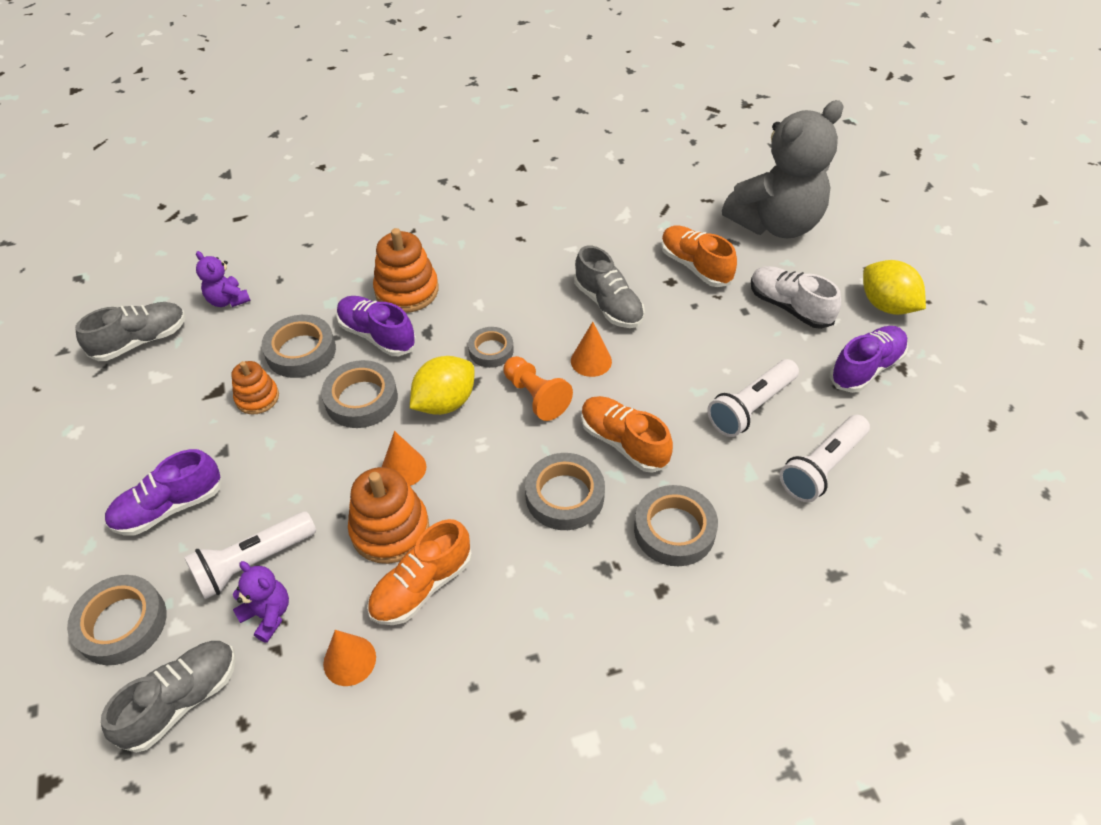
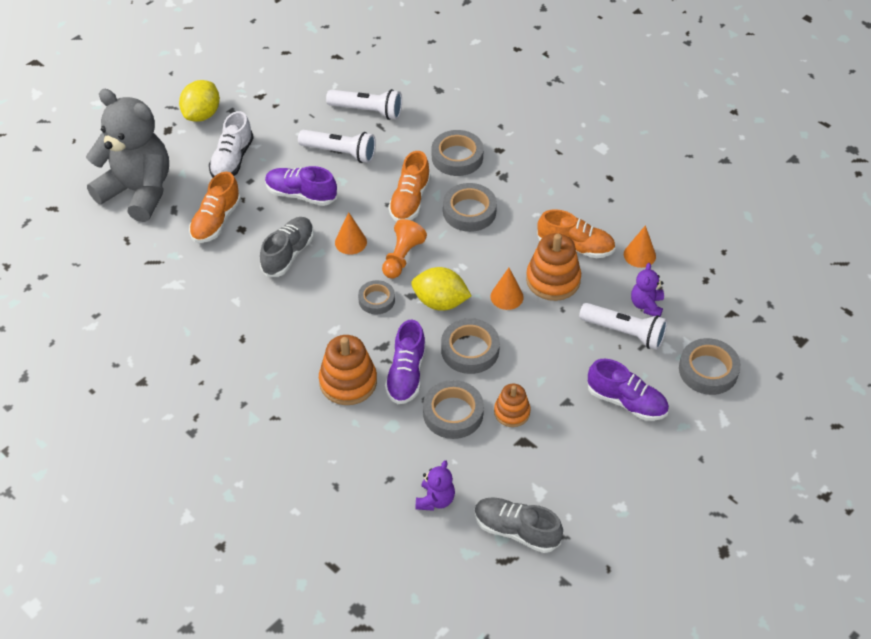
camera: 120 degrees left, 0 degrees up
(182, 700) = (718, 312): grey shoe -> none
(866, 368) = (270, 111): purple shoe -> purple shoe (301, 194)

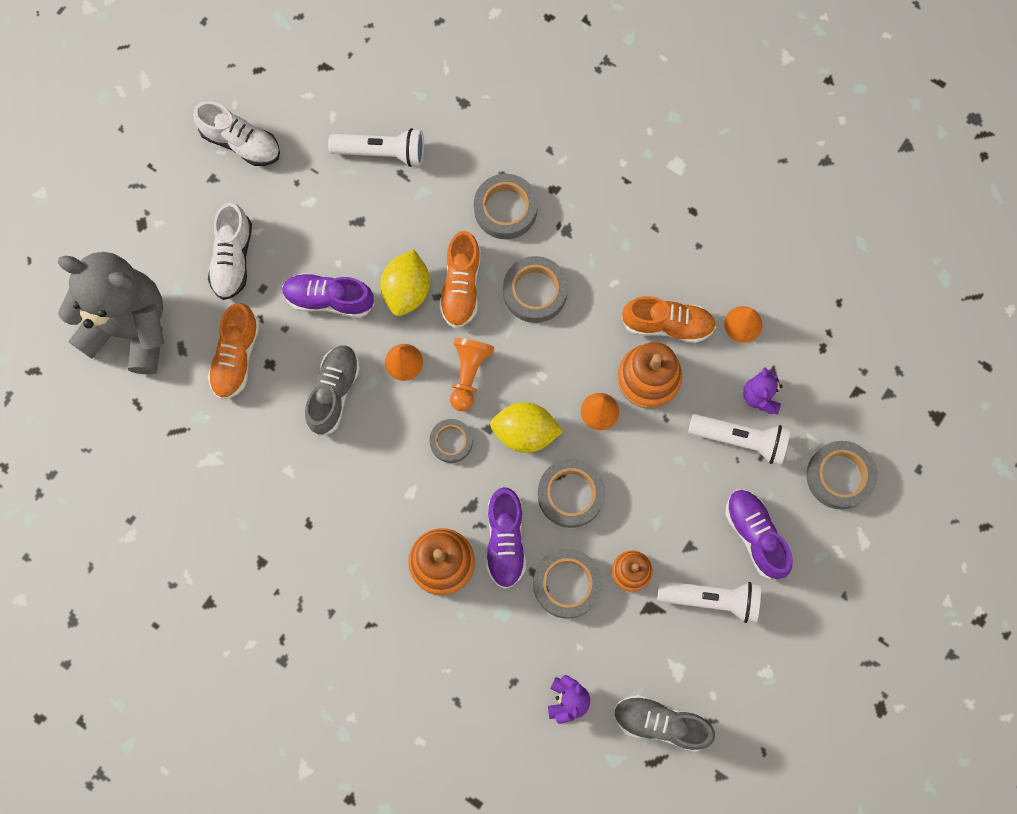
camera: 10 degrees left, 25 degrees up
(202, 114) = (178, 192): yellow lemon -> yellow lemon (407, 291)
(260, 92) = (241, 143): none -> white shoe
(340, 153) = (362, 226): white flashlight -> white flashlight (711, 599)
(626, 402) = (755, 535): purple shoe -> purple shoe turned 135 degrees counterclockwise

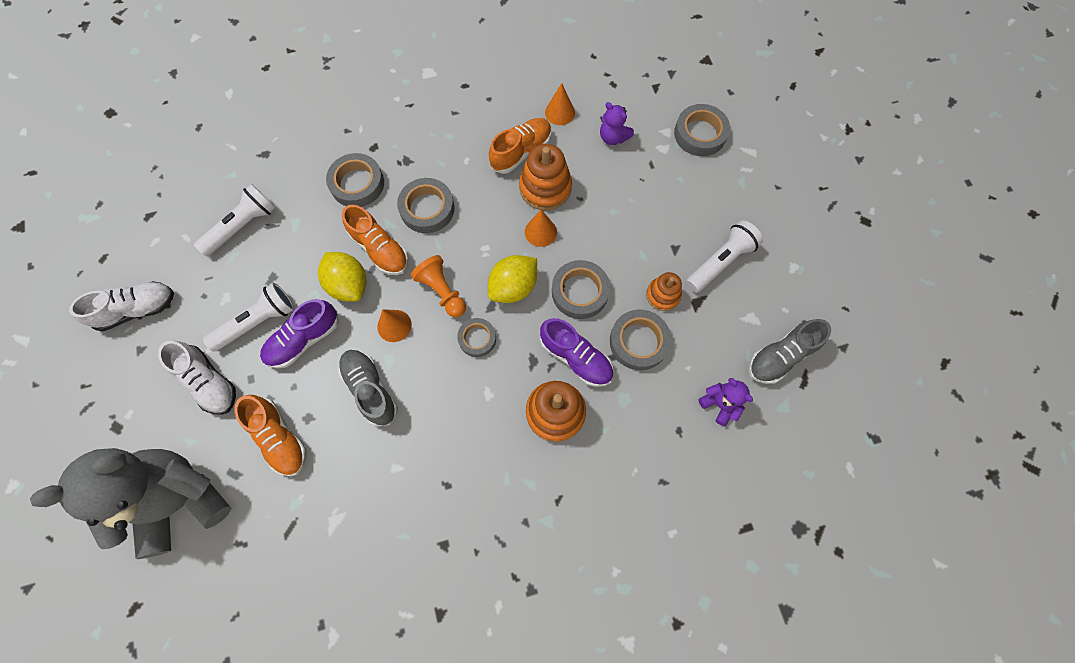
camera: 50 degrees left, 5 degrees down
(740, 440) = (631, 168): white flashlight -> white flashlight (258, 322)
(755, 535) = (699, 206): purple shoe -> none

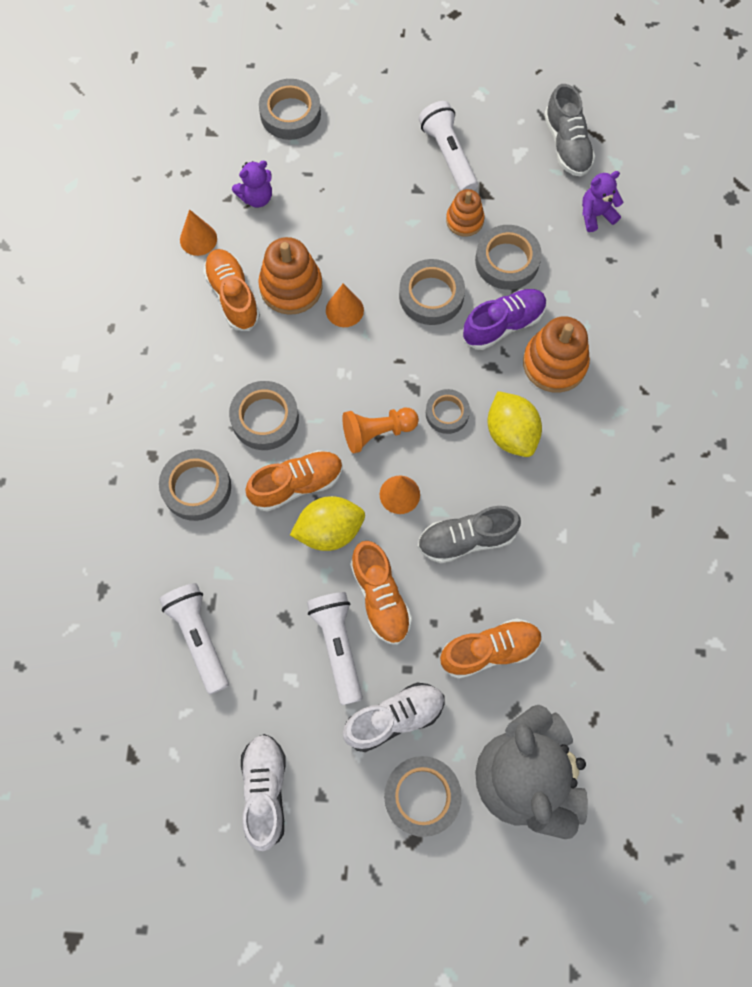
camera: 70 degrees left, 0 degrees up
(151, 423) = (422, 796): none -> grey tape
(304, 340) = (380, 598): purple shoe -> orange shoe
(513, 287) = (400, 358): yellow lemon -> yellow lemon (511, 433)

